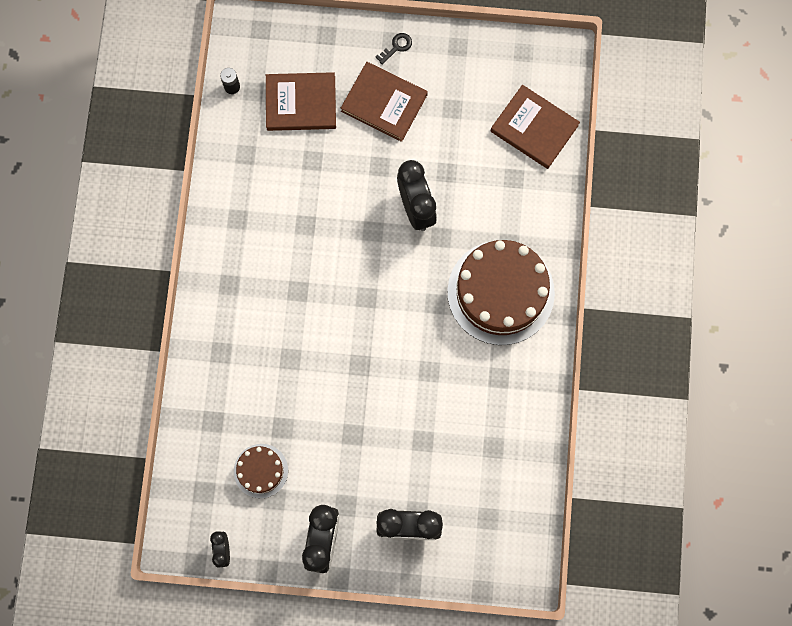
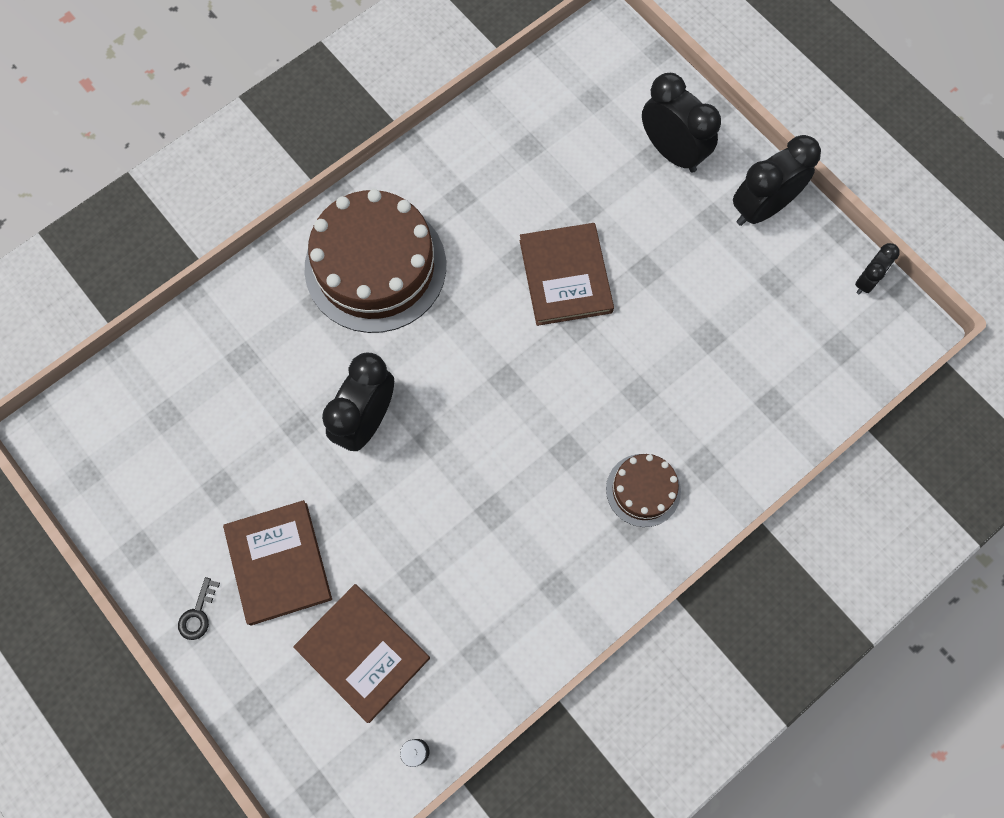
camera: 135 degrees left, 5 degrees down
(261, 471) = (766, 317): brown cake -> brown cake (643, 490)
(396, 47) = (198, 614): black key -> black key turned 75 degrees counterclockwise
(534, 128) = (167, 387): brown book -> brown book (565, 276)

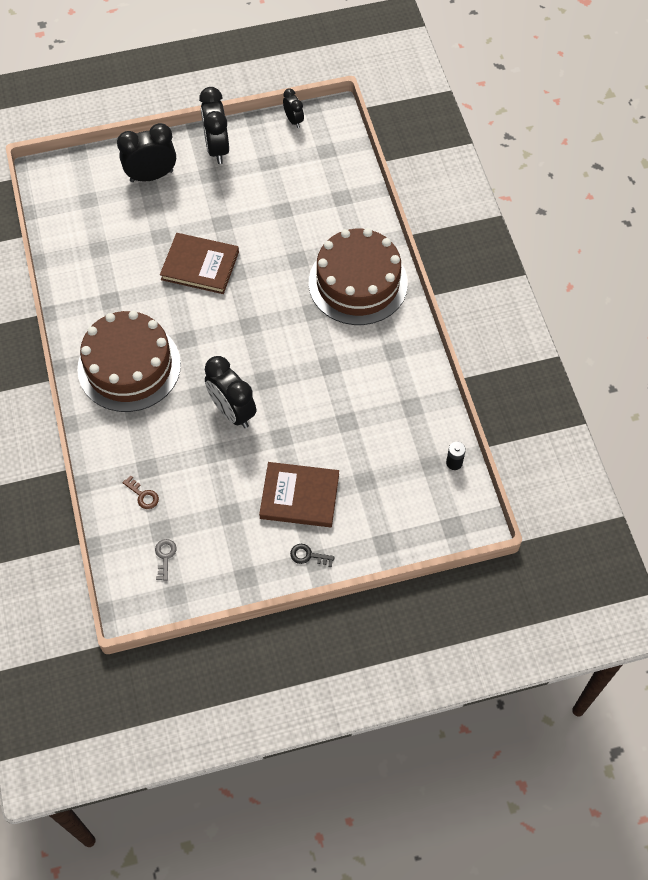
camera: 65 degrees left, 10 degrees down
(131, 438) = (165, 556): none -> grey key
(198, 614) = (308, 556): black key -> black key turned 150 degrees clockwise
(203, 371) = (143, 495): none -> brown key
(363, 653) = (380, 469): brown book -> none
(643, 490) = (358, 283): brown cake -> brown cake, size x2.03

